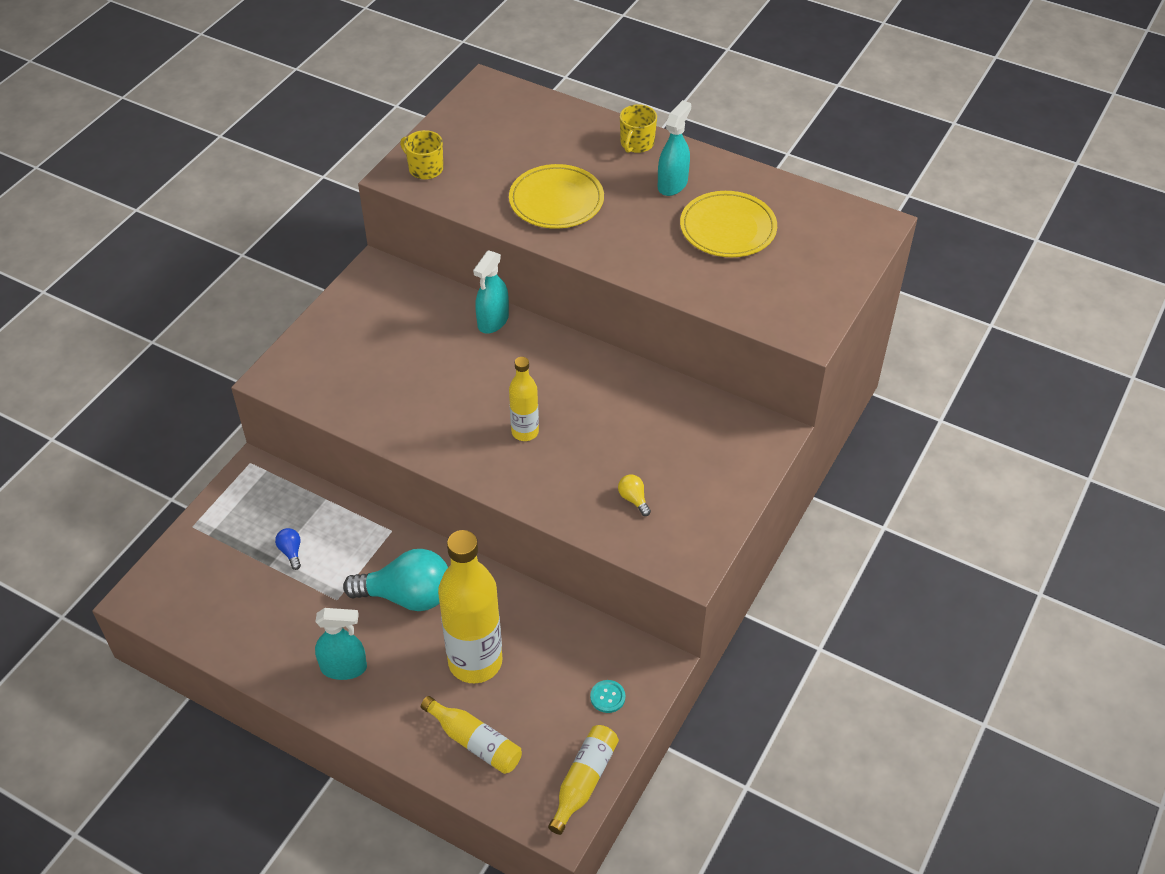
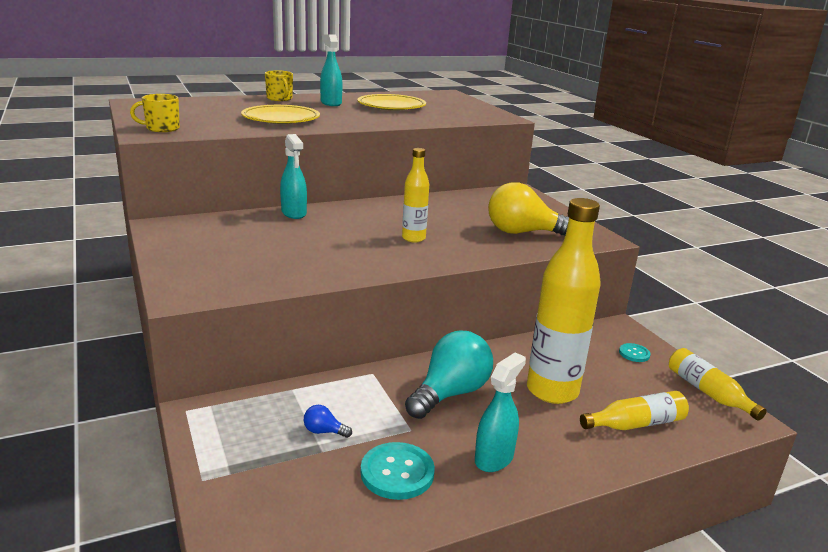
camera: 55 degrees left, 25 degrees down
(280, 620) = (397, 472): none -> turquoise button
(633, 499) = (523, 232): yellow light bulb -> yellow light bulb, size x2.43

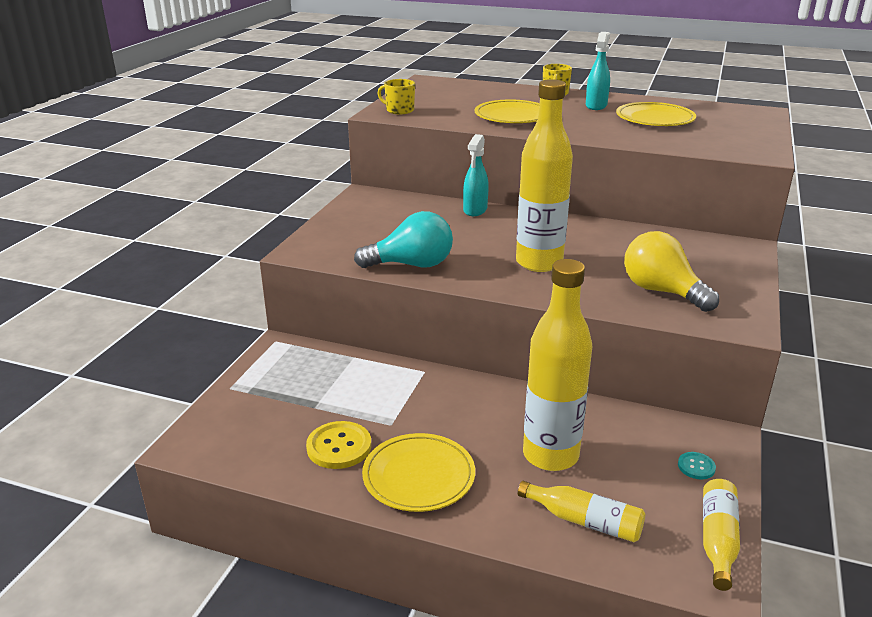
camera: 45 degrees right, 5 degrees up
(324, 431) = (333, 395): blue light bulb -> none
(397, 472) = (339, 447): turquoise button -> yellow button
(413, 238) = (539, 263): yellow bottle -> yellow bottle, size x1.90
(450, 393) = (459, 414): turquoise light bulb -> turquoise light bulb (411, 265)
(494, 458) = (418, 476): turquoise spray bottle -> yellow plate

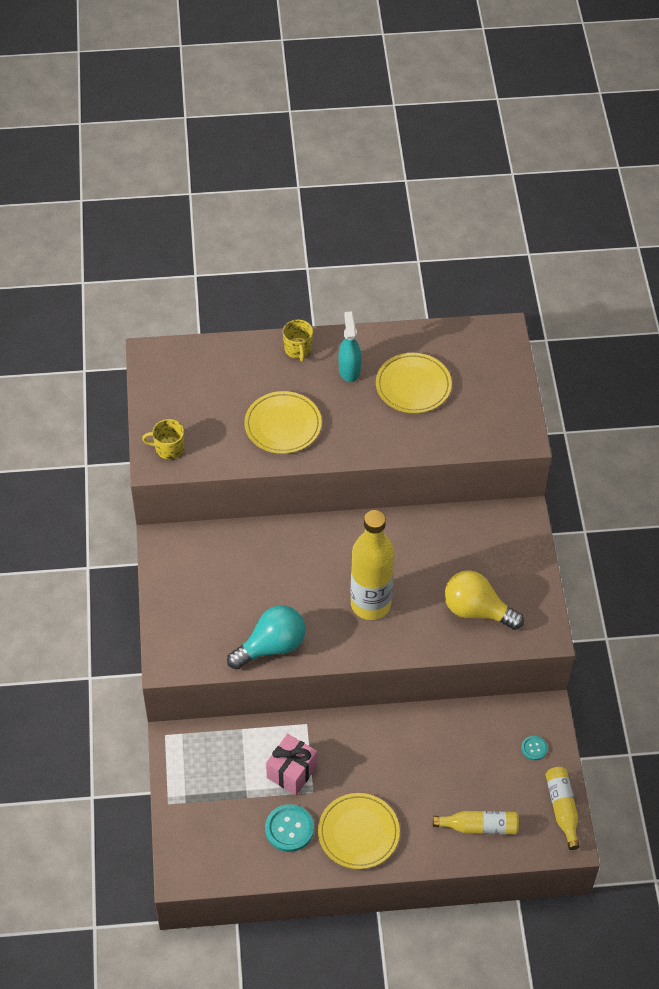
camera: 25 degrees left, 25 degrees up
(339, 447) = (289, 829): yellow button -> turquoise button
(380, 402) = (292, 772): none -> pink gift
(475, 210) = (279, 535): turquoise spray bottle -> none
(550, 455) = (436, 777): yellow bottle -> none

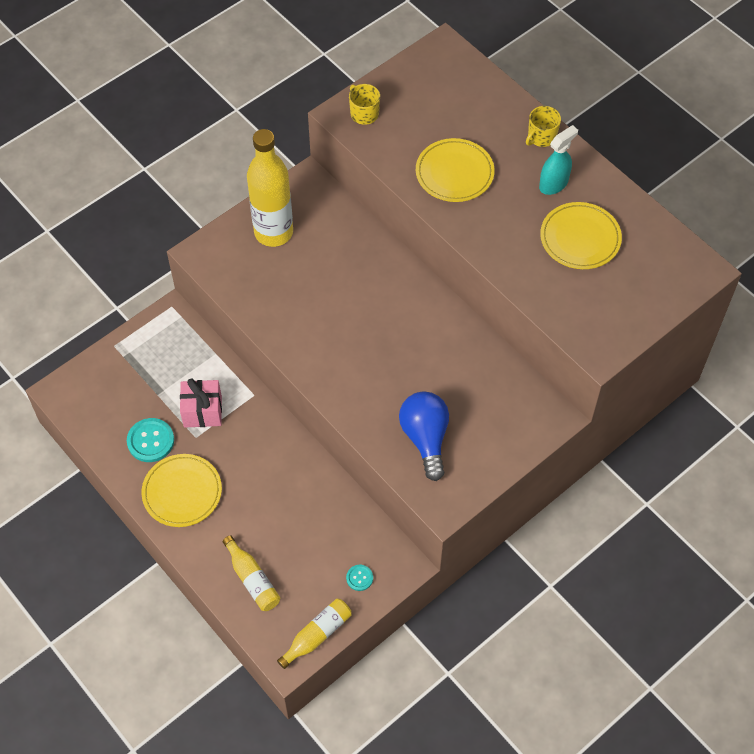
camera: 55 degrees right, 5 degrees up
(271, 646) = (270, 312): turquoise light bulb -> none
(370, 604) = (367, 356): yellow bottle -> yellow bottle (273, 232)
(477, 610) = (425, 438): yellow light bulb -> blue light bulb

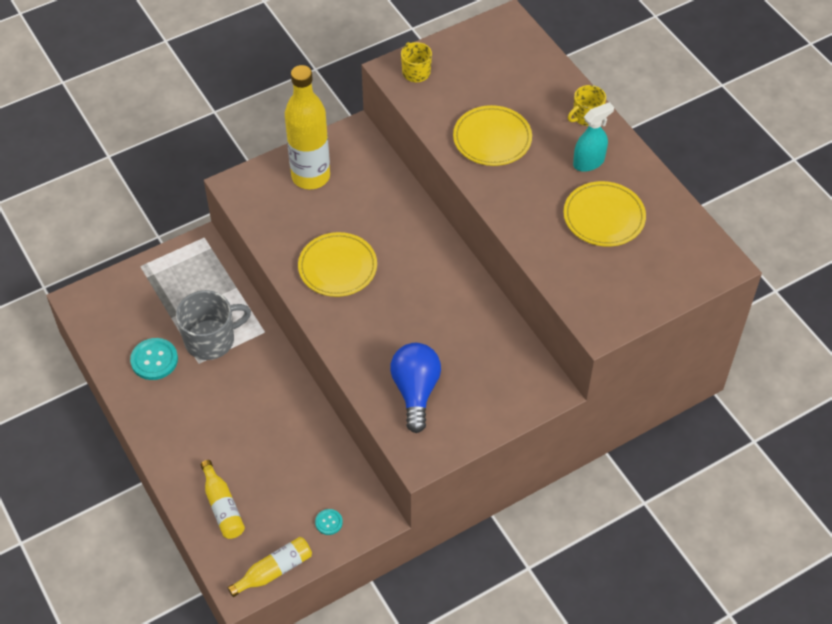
camera: 10 degrees right, 5 degrees down
(182, 492) = (173, 413): yellow plate -> yellow plate (337, 267)
(202, 411) = (211, 340): pink gift -> grey mug

